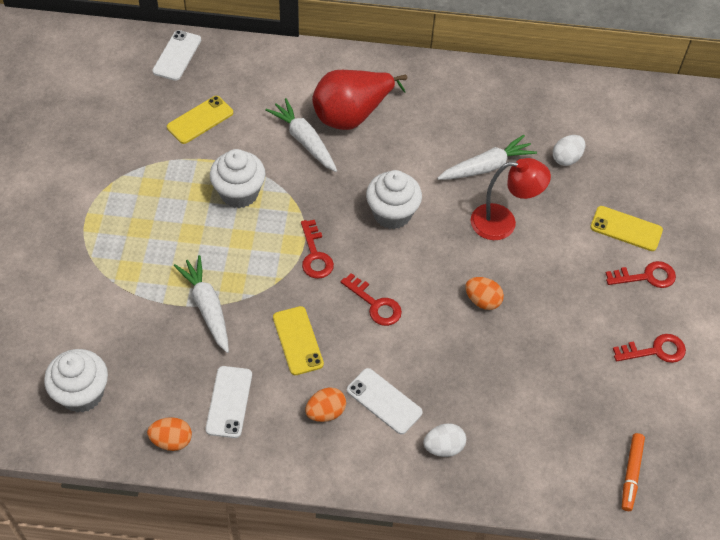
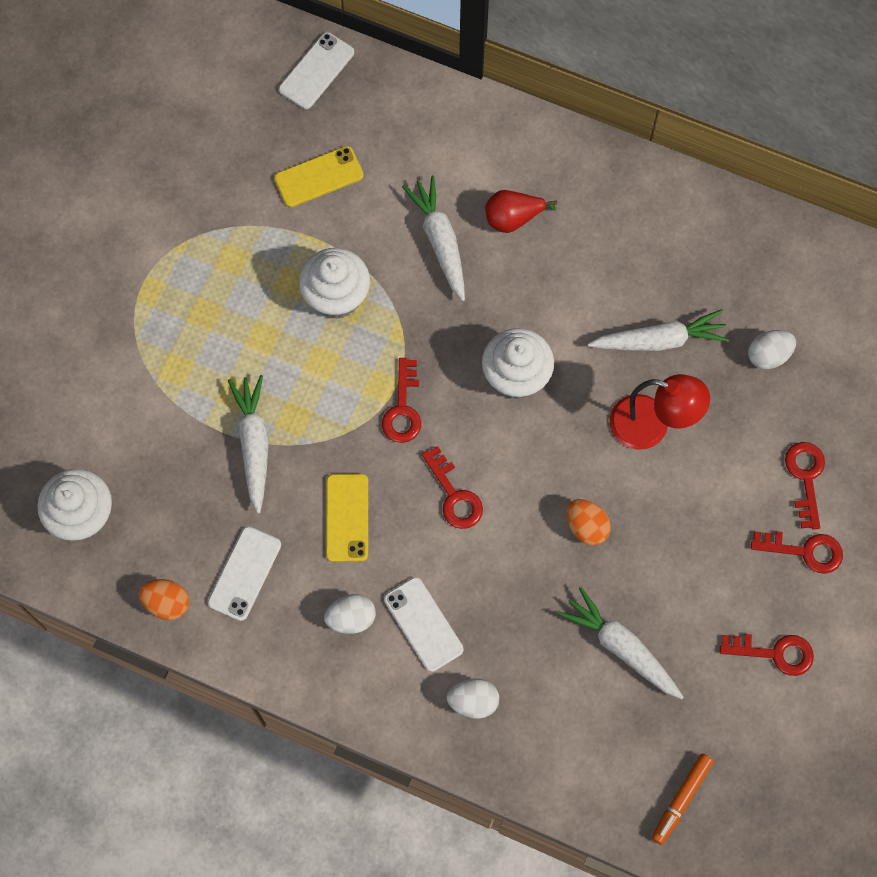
camera: 20 degrees right, 15 degrees up
(325, 412) = (351, 618): orange egg -> white egg
(352, 115) = (513, 218): red pear -> red pear, size x0.54
(541, 377) = (621, 647): none -> white carrot
(626, 229) = (805, 478): yellow phone -> red key

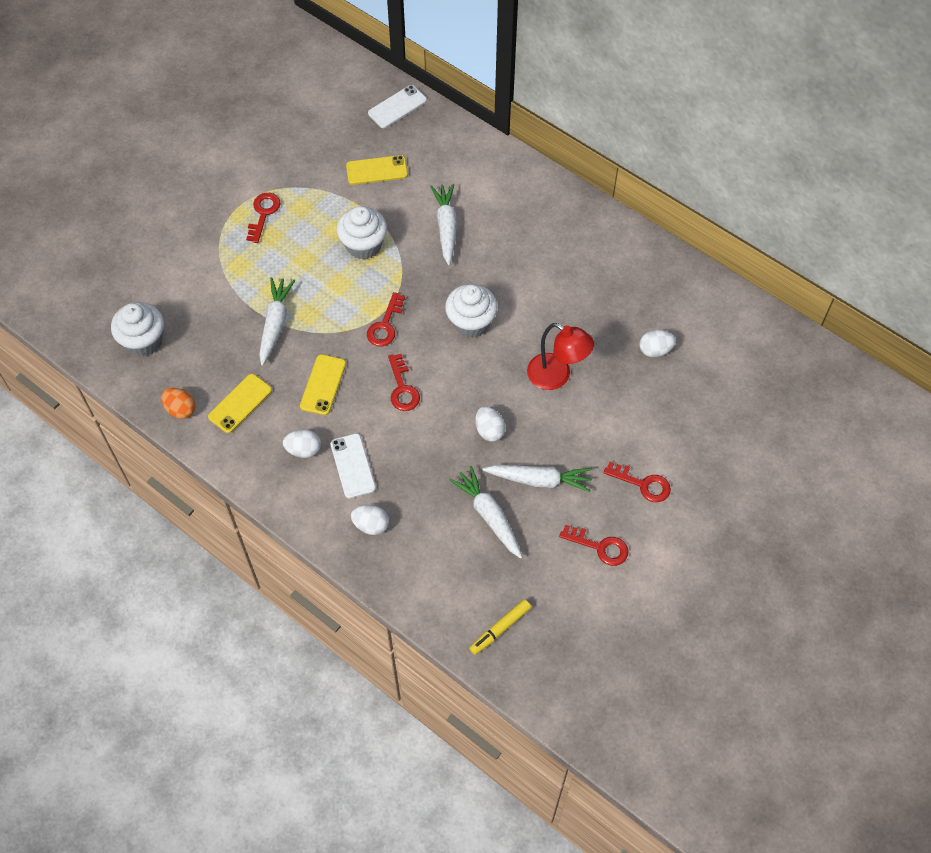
camera: 15 degrees right, 10 degrees down
(245, 573) = (240, 403): white phone -> yellow phone
(513, 218) = (501, 224): red pear -> none
(586, 527) = (489, 430): orange egg -> white egg
(659, 340) = (580, 323): white carrot -> white carrot (539, 480)
(681, 799) = (500, 629): orange marker -> yellow marker
(805, 478) = (658, 436): red key -> red key (263, 214)

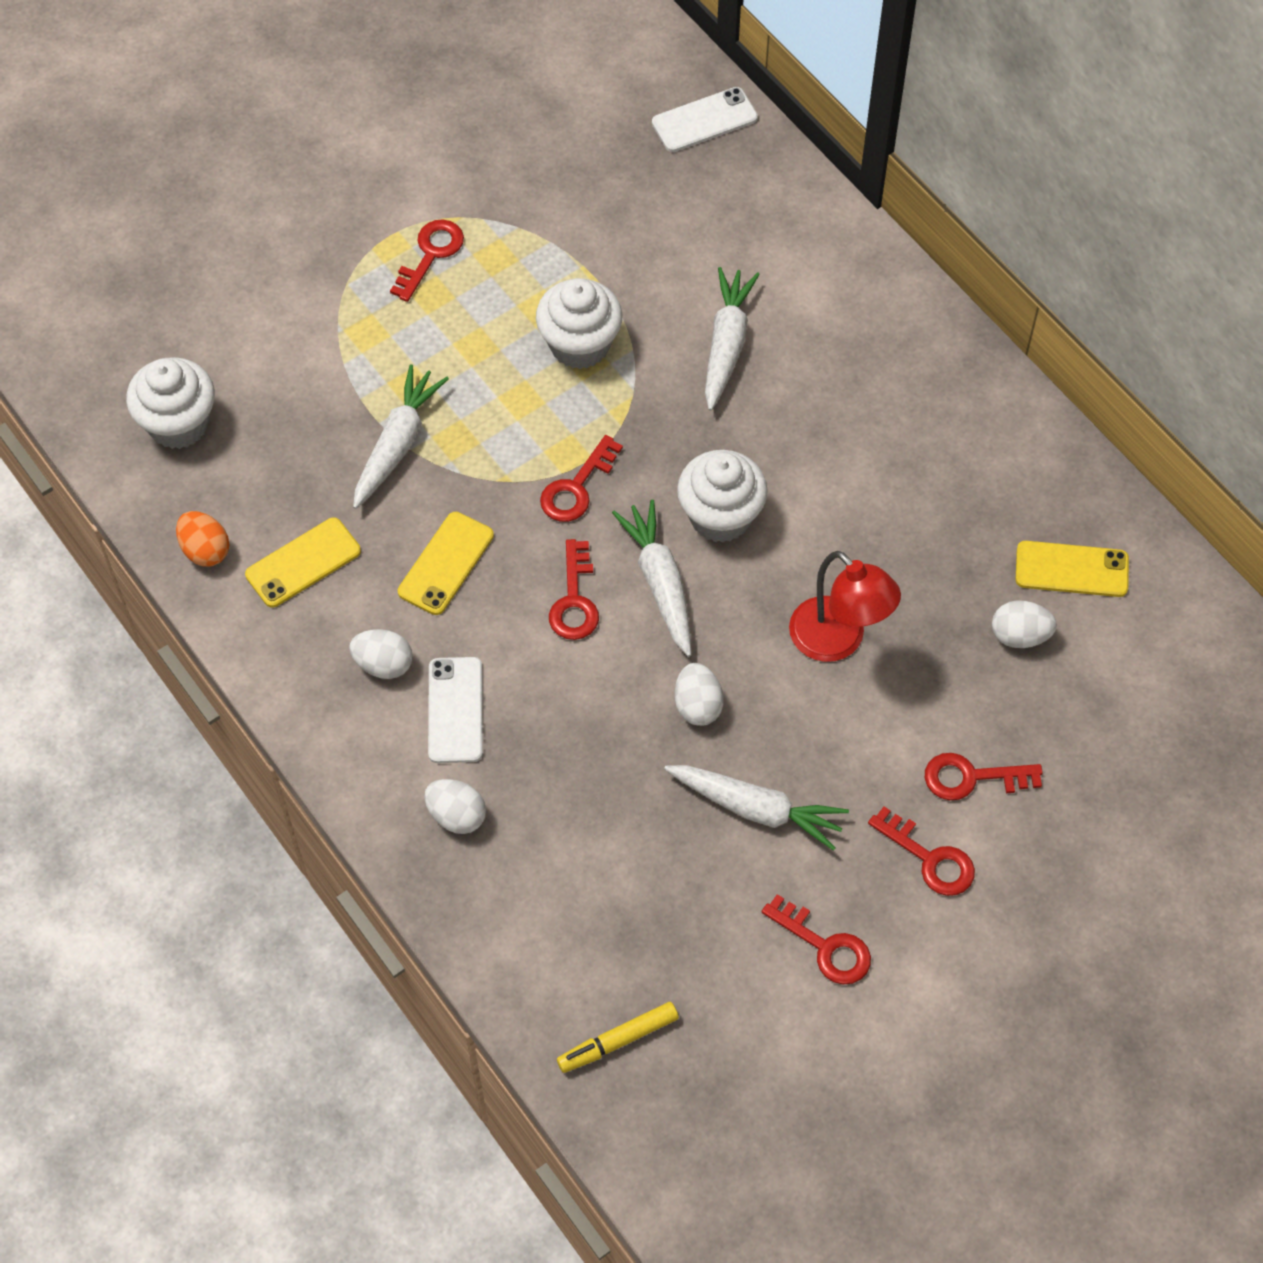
camera: 15 degrees right, 0 degrees up
(377, 170) = (638, 221): yellow phone -> yellow phone (1071, 569)
(489, 515) = (655, 848): white carrot -> white carrot (660, 582)
(652, 434) = (971, 777): none -> red key

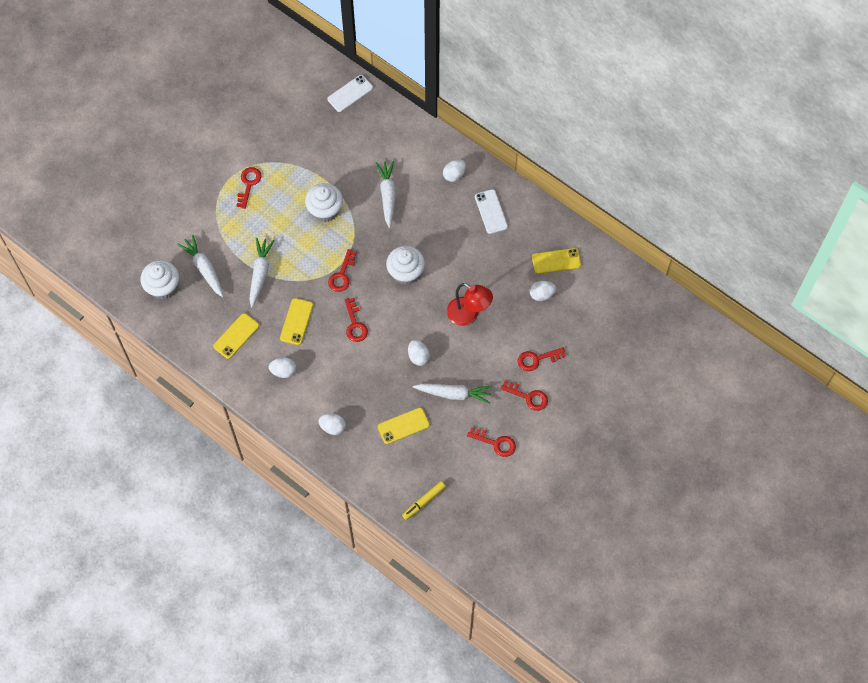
camera: 15 degrees left, 5 degrees up
(205, 550) = (193, 340): orange egg -> none
(455, 710) = (319, 383): white phone -> white phone (491, 211)
(619, 853) = (403, 426): none -> yellow phone
(660, 582) = (388, 308): white carrot -> white carrot (204, 268)
(886, 334) = (454, 175): none -> white egg

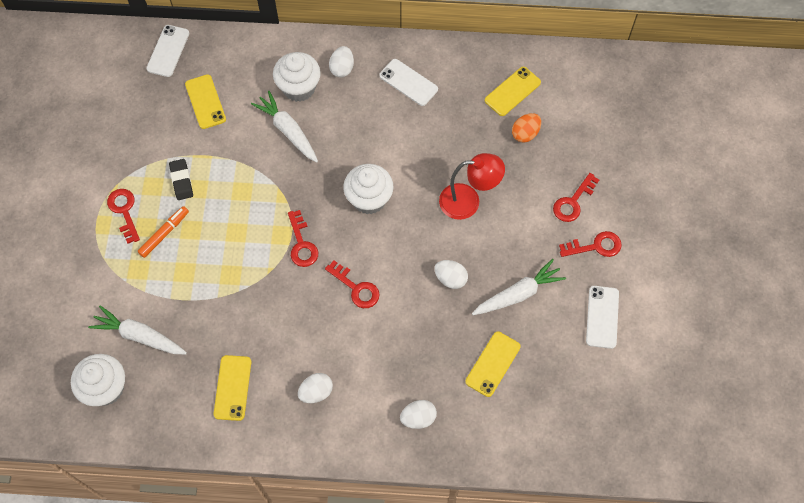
camera: 35 degrees left, 0 degrees up
(260, 273) = (209, 300): white carrot -> none
(263, 214) = (164, 233): none -> orange marker
(296, 321) = (290, 327): yellow phone -> yellow phone (205, 102)
(297, 186) = (181, 181): none -> black eraser
(325, 210) = (232, 187): white cupcake -> white cupcake (299, 88)
(424, 502) = (579, 432): yellow marker -> none
(496, 443) = (602, 317): red key -> white phone
(541, 294) = (525, 133): white egg -> orange egg

